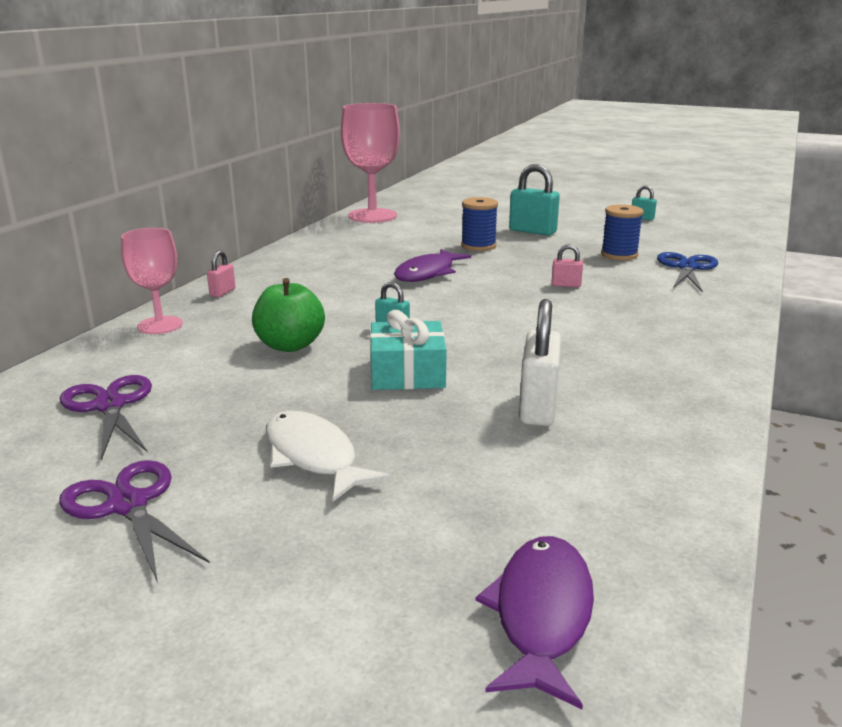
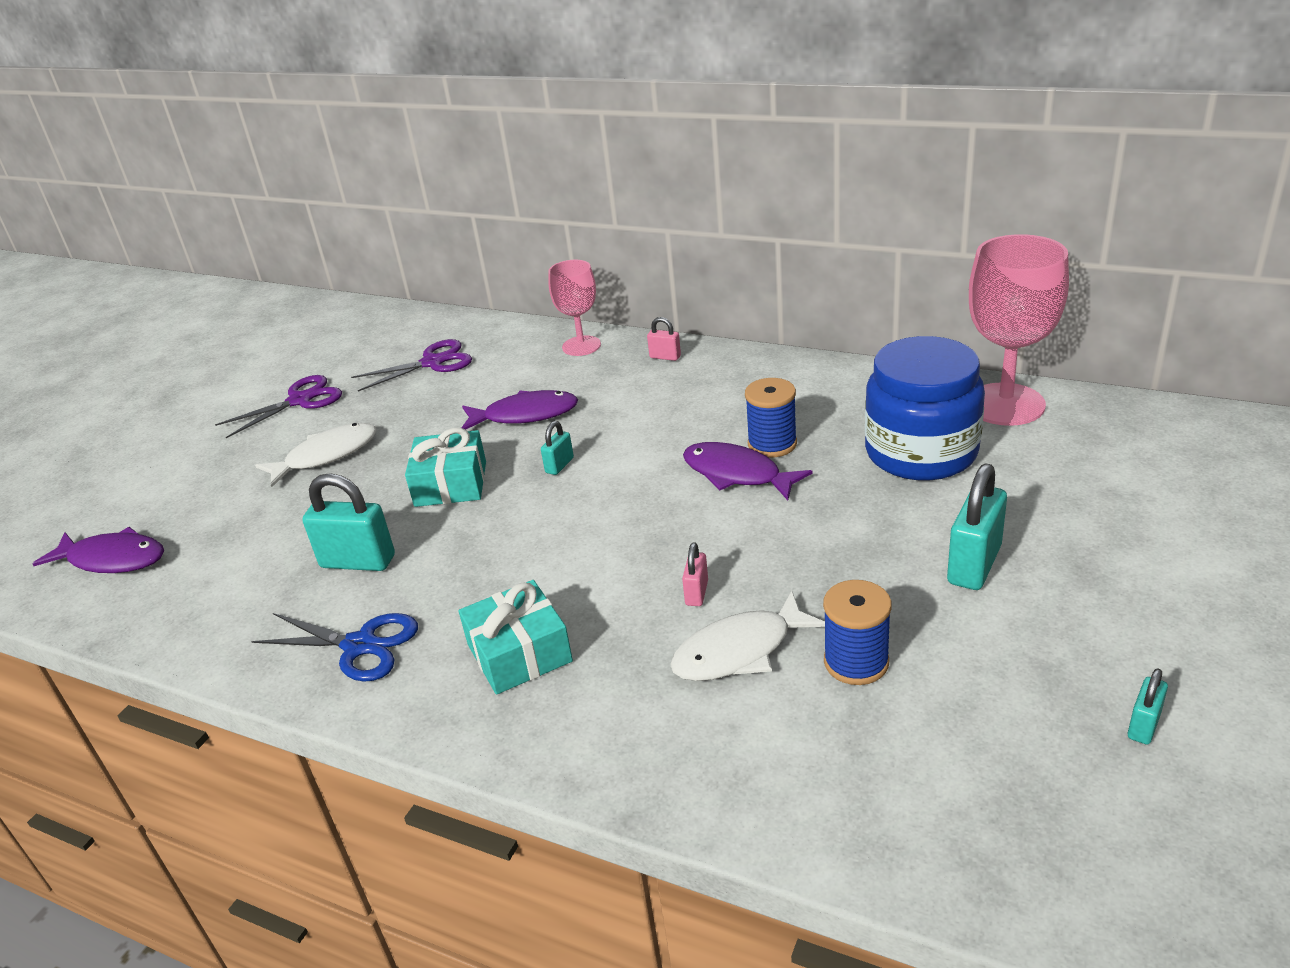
camera: 95 degrees right, 10 degrees up
(290, 345) = (525, 415): green apple -> purple fish
(418, 233) = (921, 452): none -> blue jar
(478, 246) = (870, 510): blue spool -> blue spool (772, 444)
(538, 408) = (358, 561): white padlock -> turquoise padlock
(619, 276) = (739, 651): none -> white fish
(643, 332) = (519, 653): none -> turquoise gift
(687, 267) = (796, 743): blue scissors -> blue scissors (360, 646)

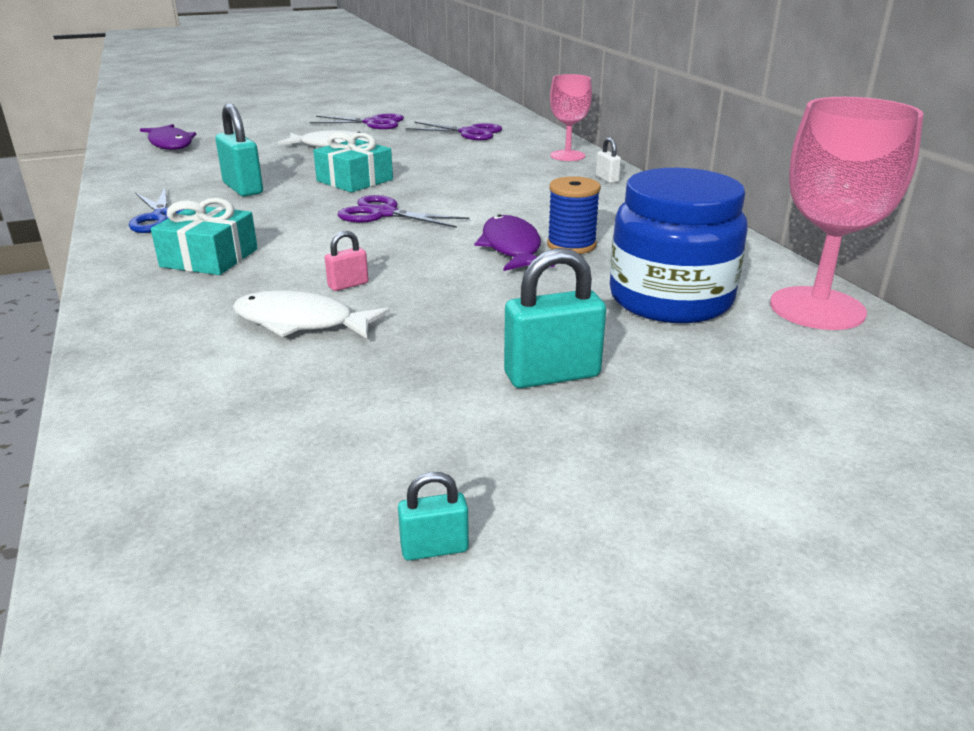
camera: 40 degrees right, 5 degrees down
(525, 415) = (461, 170): purple fish -> none
(559, 465) = (424, 197): turquoise padlock -> none
(564, 504) = (383, 214): none -> purple scissors
(665, 357) = (607, 179): pink padlock -> white padlock
(856, 662) = (345, 370): blue spool -> none

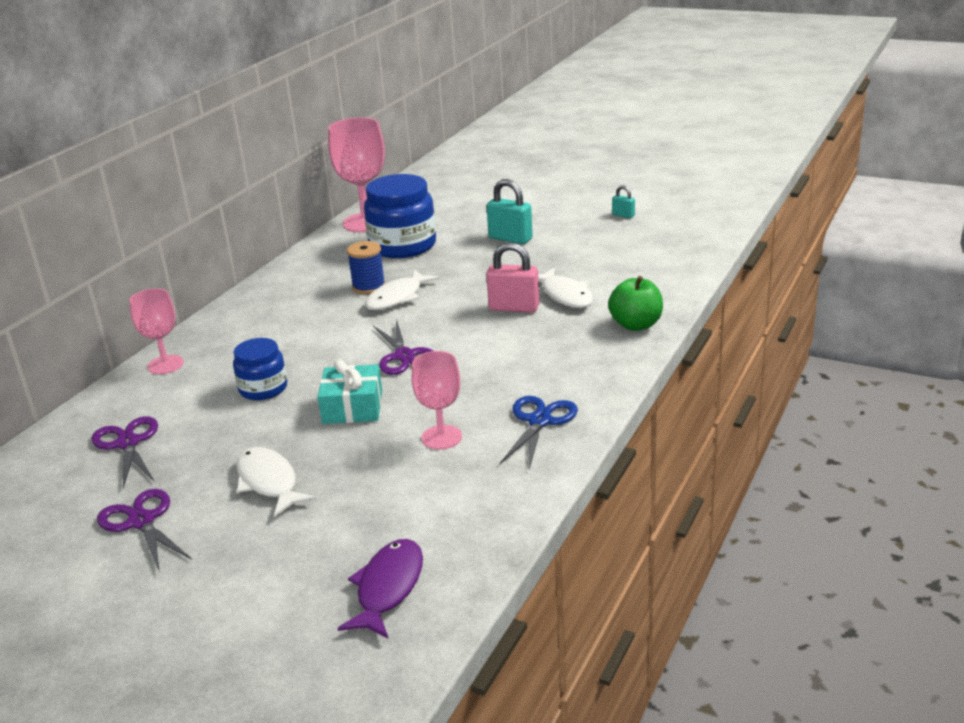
camera: 130 degrees left, 0 degrees up
(142, 322) = (636, 325): none -> green apple
(209, 258) = (556, 360): turquoise gift -> none
(243, 188) = (441, 437): turquoise padlock -> pink goblet
(348, 285) = (514, 308): pink padlock -> pink padlock, size x1.92
(454, 168) = (263, 389): none -> blue jar
(511, 247) = (397, 298): purple fish -> white fish
(607, 179) = (218, 327): white padlock -> none

